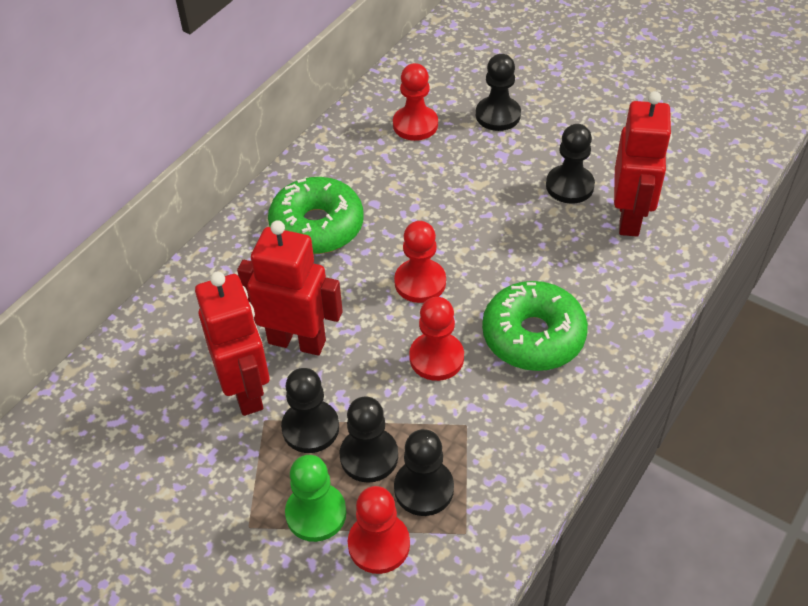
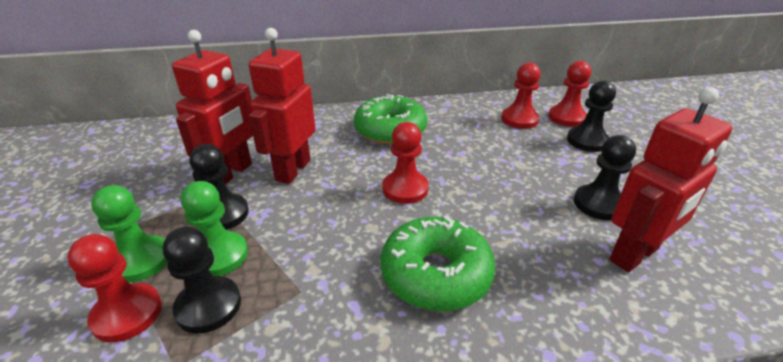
camera: 45 degrees right, 15 degrees down
(297, 341) = (292, 170): red robot -> red robot turned 135 degrees counterclockwise
(369, 456) = (219, 255): black pawn -> green pawn
(436, 358) = (349, 235): red pawn -> red pawn (566, 117)

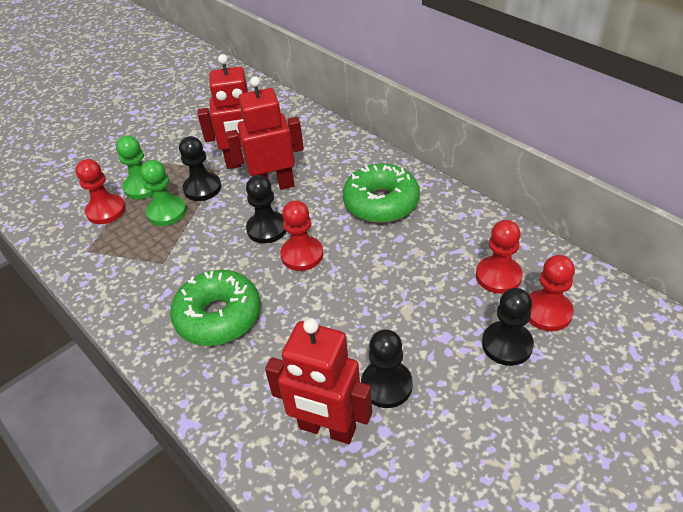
camera: 60 degrees right, 10 degrees up
(208, 306) = (128, 235): black pawn -> black pawn (267, 229)

